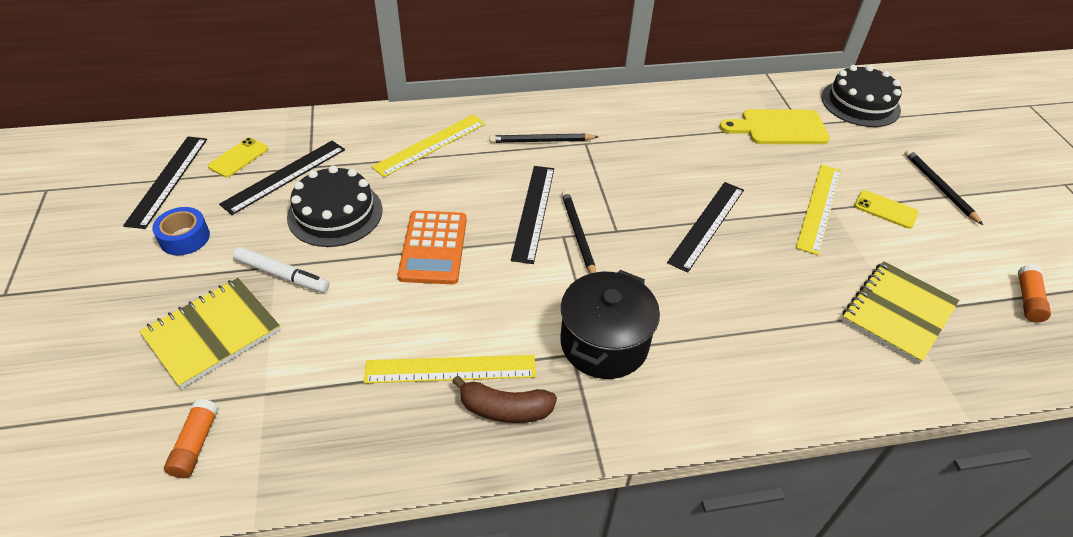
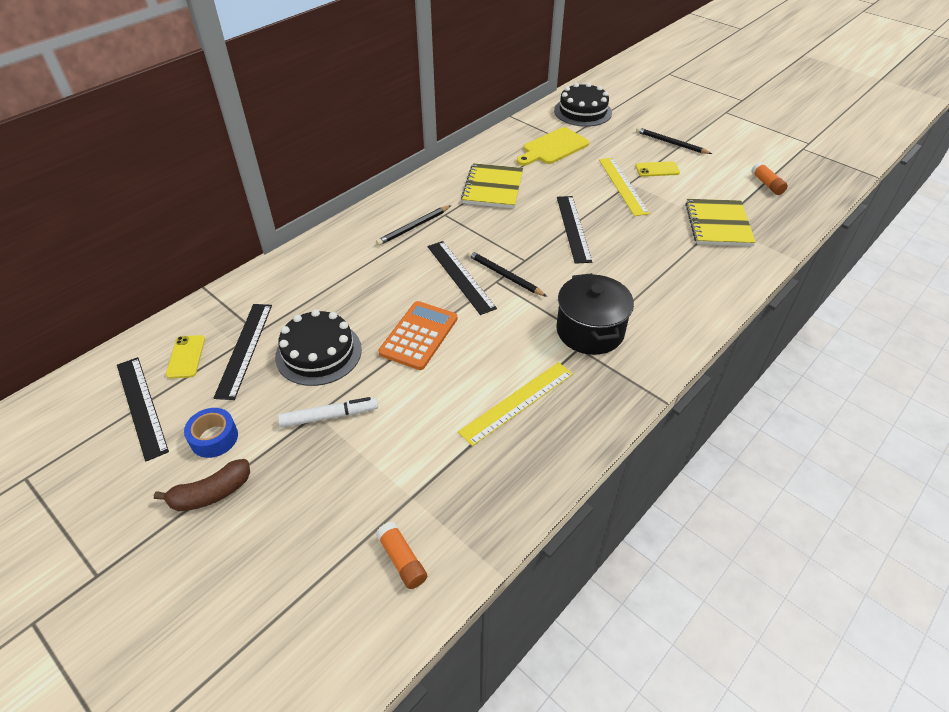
camera: 35 degrees left, 0 degrees up
(212, 333) = (323, 486): yellow notebook -> yellow notebook (492, 188)
(430, 145) = (336, 269): yellow ruler -> none
(433, 248) = (419, 336): orange calculator -> orange calculator turned 120 degrees counterclockwise
(505, 409) = (575, 404): brown banana -> brown banana (211, 493)

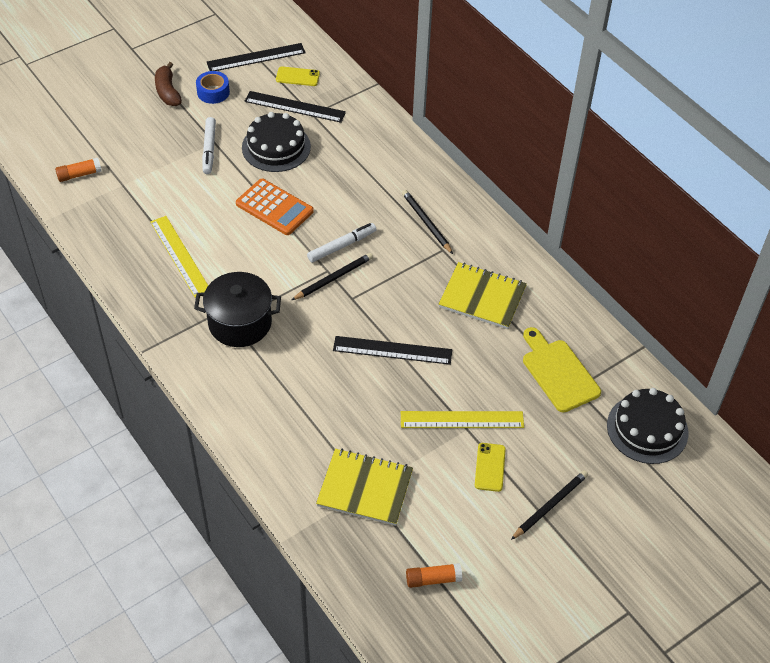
camera: 100 degrees right, 5 degrees up
(460, 276) = (342, 246): black ruler -> white marker

